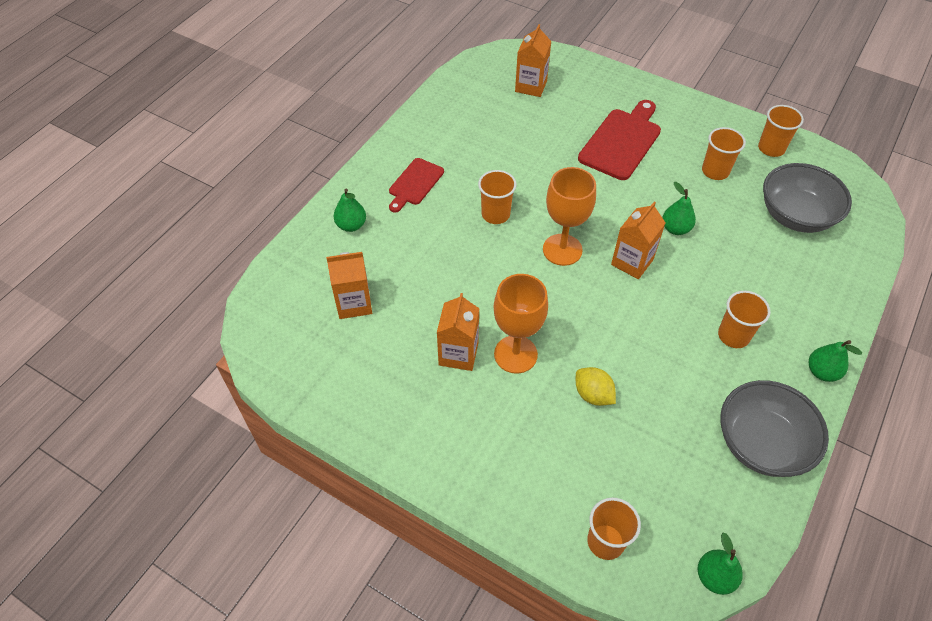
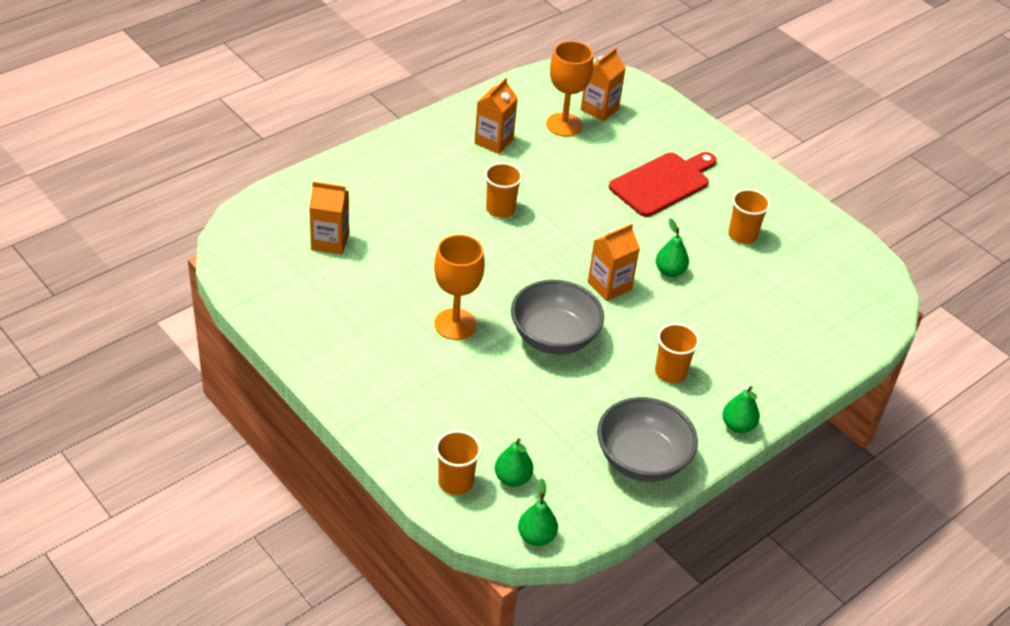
camera: 15 degrees right, 10 degrees down
(351, 225) = (359, 179): green pear -> green pear (512, 478)
(414, 183) = (437, 162): red cutting board -> none
(458, 354) = (403, 308): orange carton -> orange carton (494, 141)
(562, 250) = (547, 256): orange goblet -> orange goblet (564, 125)
(593, 395) = (508, 376): yellow lemon -> none
(771, 148) = (815, 232): orange cup -> none
(795, 215) = (800, 296): grey bowl -> grey bowl (554, 337)

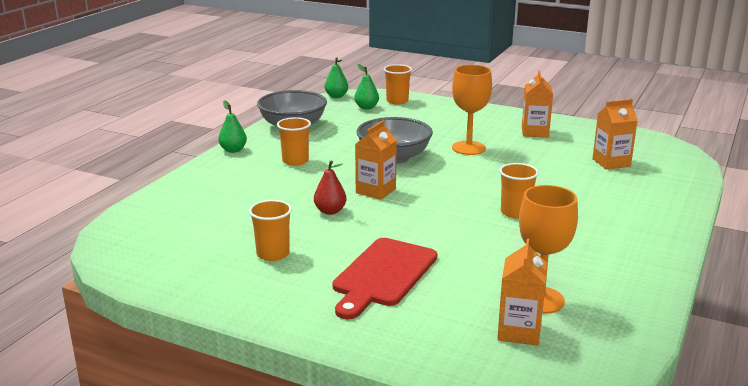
camera: 160 degrees right, 20 degrees down
(494, 141) = (589, 261): orange carton -> orange carton (535, 132)
(670, 271) = (330, 211): green pear -> red pear

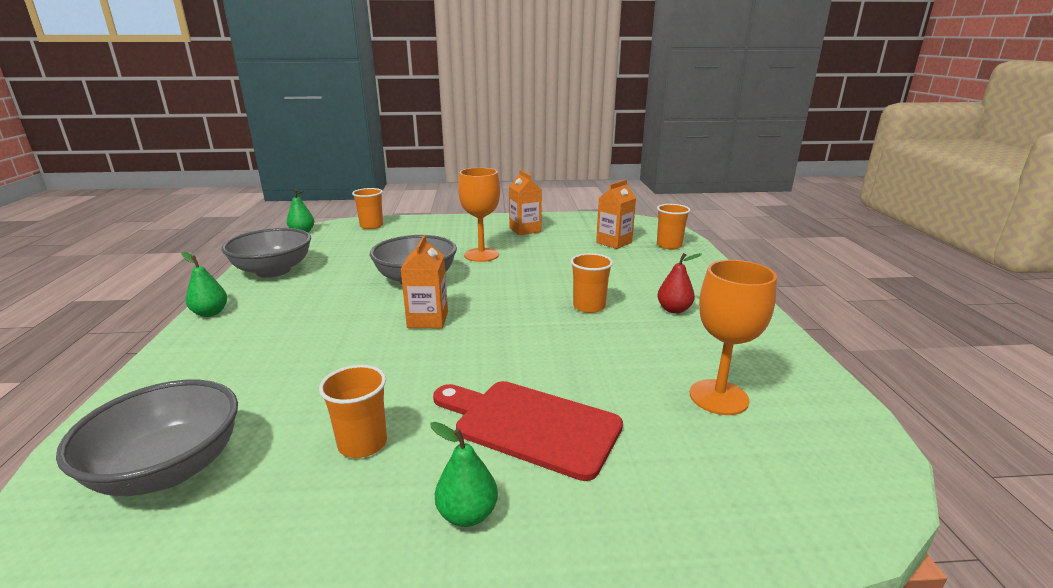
camera: 30 degrees left, 0 degrees up
(167, 236) = (169, 469): none -> grey bowl
(295, 161) = (304, 308): orange cup -> orange cup (669, 245)
(330, 211) = (394, 358): red pear -> red pear (674, 310)
(366, 107) = (344, 237): green pear -> green pear (467, 514)
(383, 275) = (530, 425): red cutting board -> red cutting board turned 120 degrees clockwise
(519, 331) = (747, 447): orange carton -> none

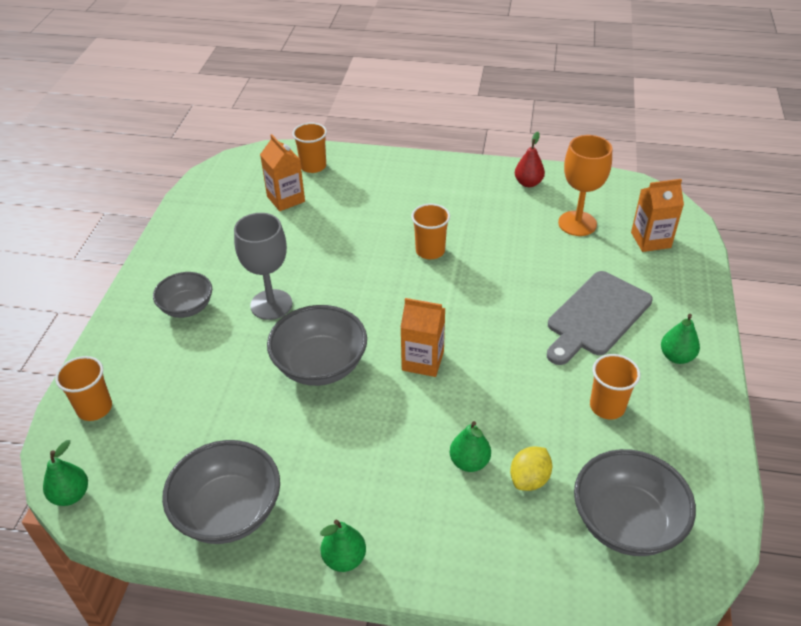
camera: 75 degrees left, 20 degrees up
(261, 392) = (529, 479): none -> yellow lemon
(294, 356) = (469, 462): none -> green pear
(469, 232) = (187, 307): none -> grey bowl
(481, 255) = (271, 304): orange goblet -> grey goblet
(525, 230) = (206, 257): orange carton -> orange carton (650, 240)
(530, 425) = (596, 316): red cutting board -> grey cutting board
(674, 310) = (451, 205): red pear -> red pear (528, 183)

